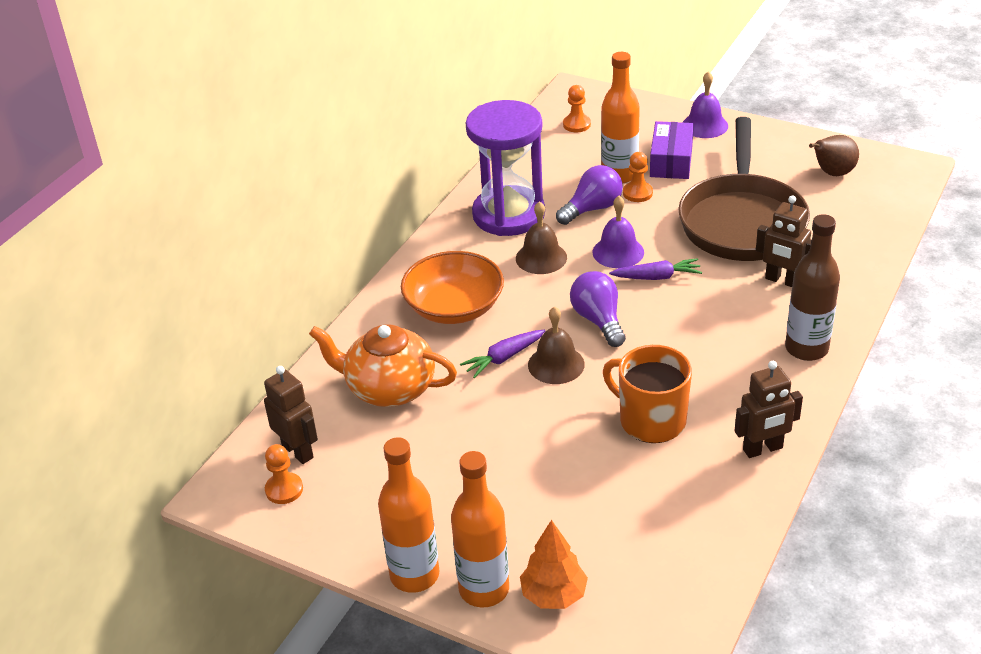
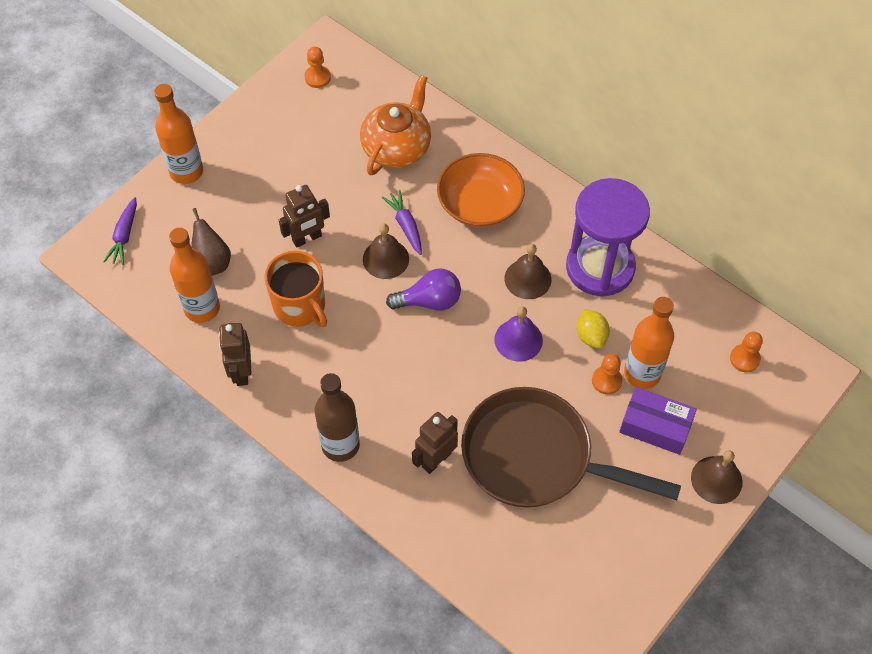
camera: 100 degrees right, 20 degrees up
(298, 451) = (351, 88): brown robot -> brown robot (307, 238)
(414, 575) = (214, 137): orange bottle -> orange bottle (202, 308)
(553, 595) = (165, 208): orange tree -> none
(592, 209) = (591, 336): purple light bulb -> yellow lemon
(651, 420) = (300, 306): orange mug -> orange mug turned 90 degrees clockwise
(657, 277) = (473, 360): purple carrot -> purple carrot (124, 236)
(705, 125) = (716, 479): purple bell -> brown bell
(832, 173) = (594, 572): brown pear -> brown pear (212, 263)

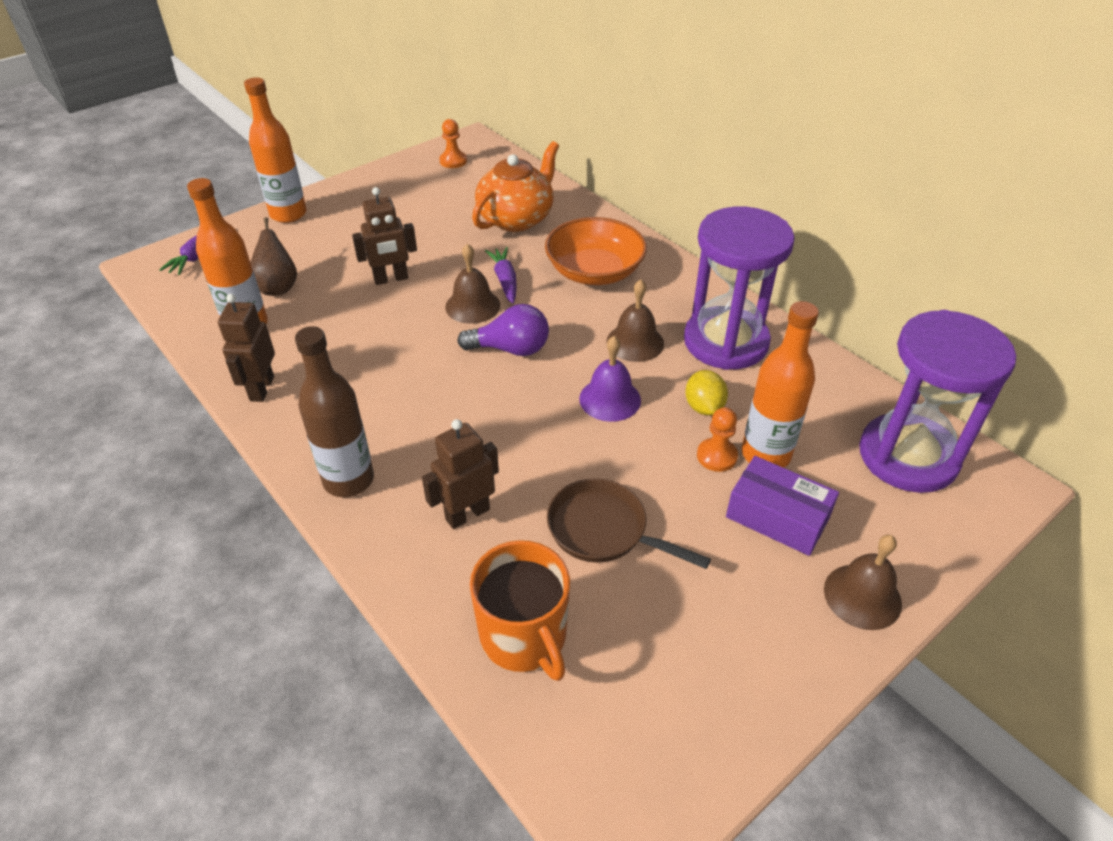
camera: 10 degrees right, 15 degrees down
(300, 306) = (358, 336): orange mug -> orange mug (524, 636)
(535, 457) = (603, 530): brown pan -> brown pan, size x0.55
(744, 359) = (908, 456): orange pawn -> purple hourglass

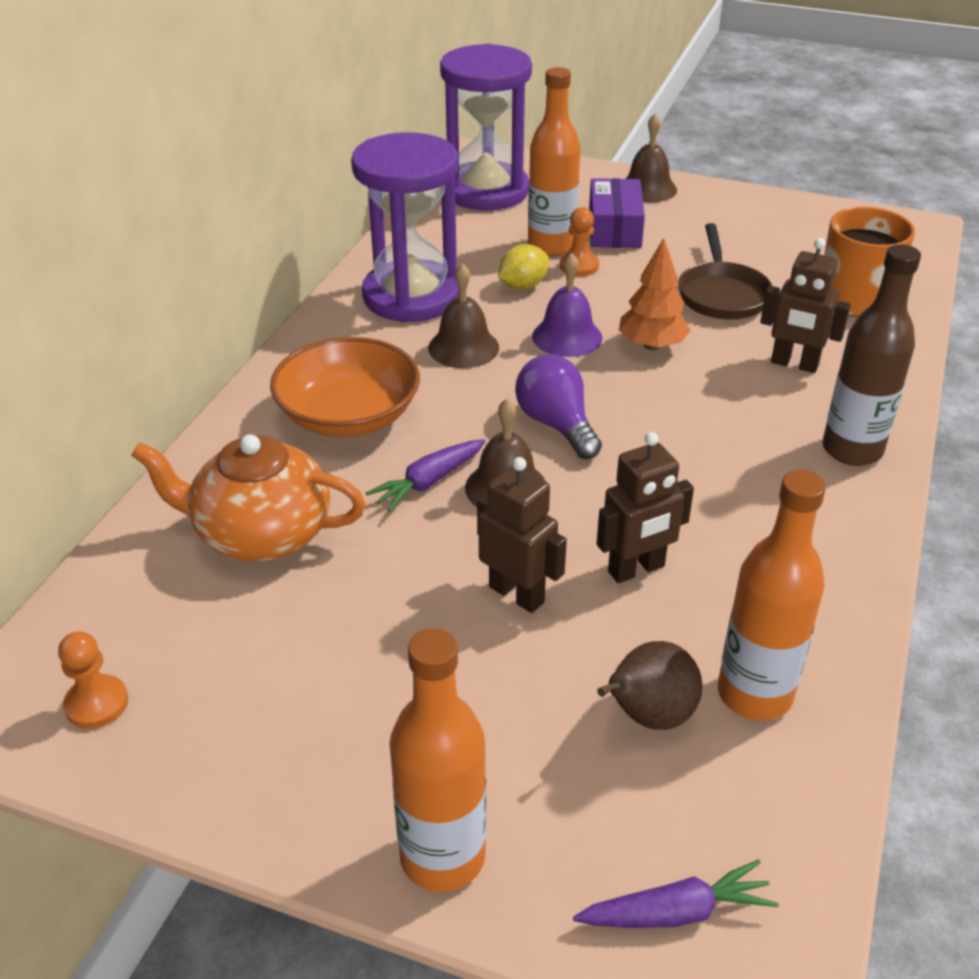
camera: 120 degrees left, 5 degrees down
(261, 388) = (831, 594): brown robot -> brown robot (636, 569)
(562, 441) = (652, 345): none -> orange tree

